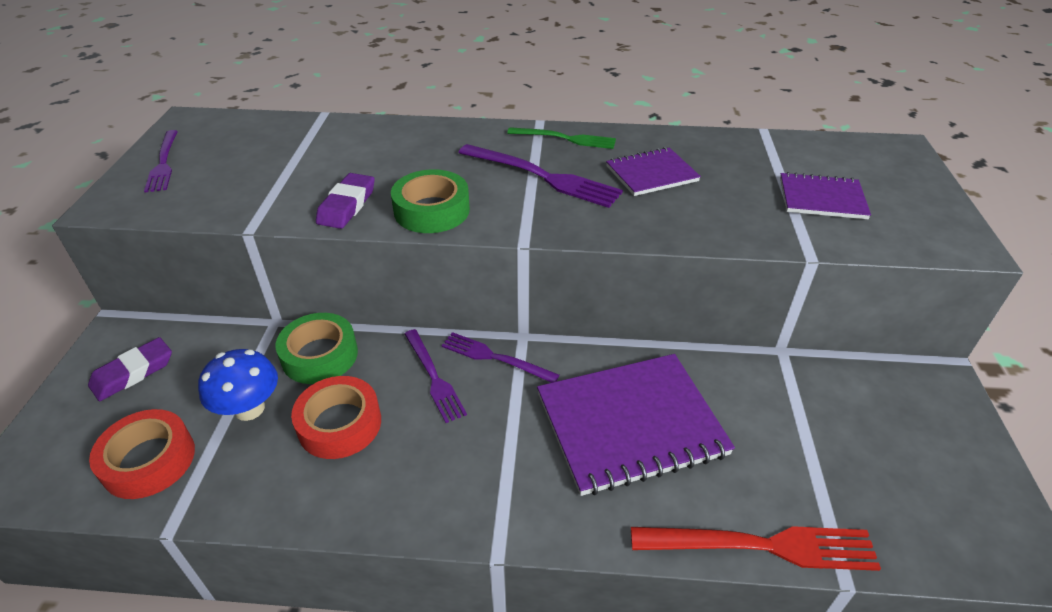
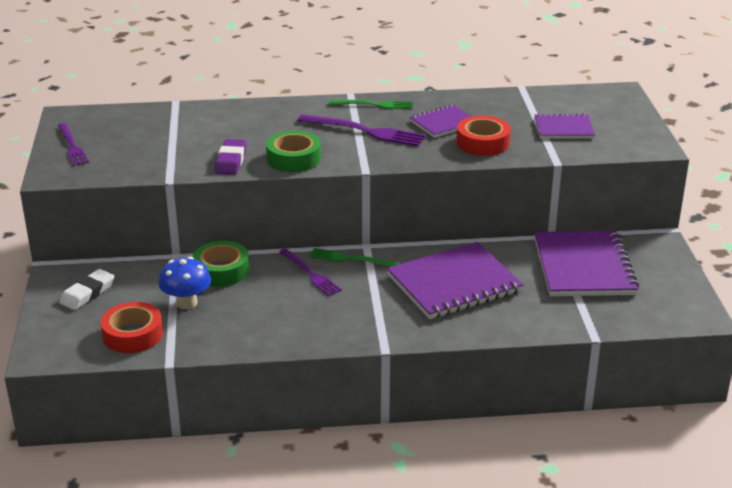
camera: 10 degrees left, 10 degrees down
(133, 373) = (87, 293): purple eraser -> white eraser
(339, 424) = (255, 304): red tape -> red tape (483, 143)
(495, 358) = (350, 259): purple fork -> green fork
(762, 546) = (545, 329): red fork -> none
(828, 417) = (584, 267): none -> purple notebook

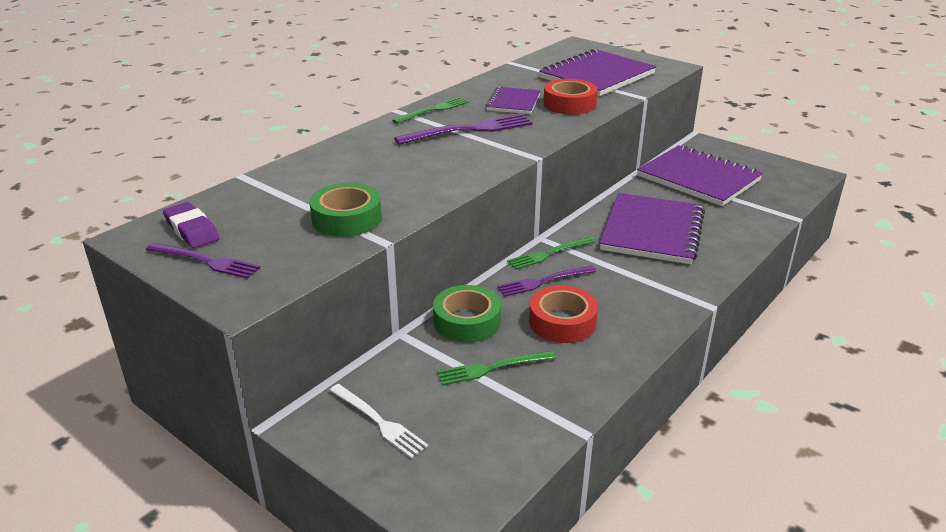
camera: 45 degrees left, 0 degrees up
(87, 293) = (379, 422): white eraser -> white fork
(133, 334) = (501, 430): red tape -> red tape (562, 322)
(186, 303) = (492, 368): blue mushroom -> green fork
(231, 161) = (407, 199): purple eraser -> purple eraser (192, 230)
(294, 158) = (458, 173): green tape -> green tape (347, 218)
(310, 274) = (543, 281): purple fork -> purple fork turned 150 degrees clockwise
(564, 128) = (597, 76): purple notebook -> purple notebook, size x1.82

